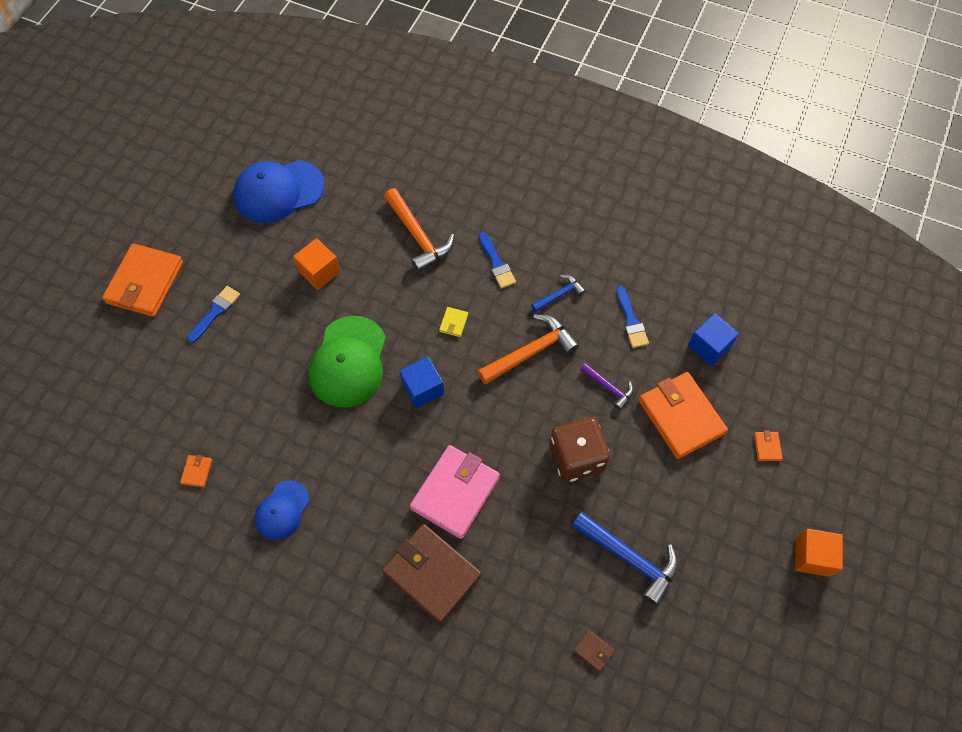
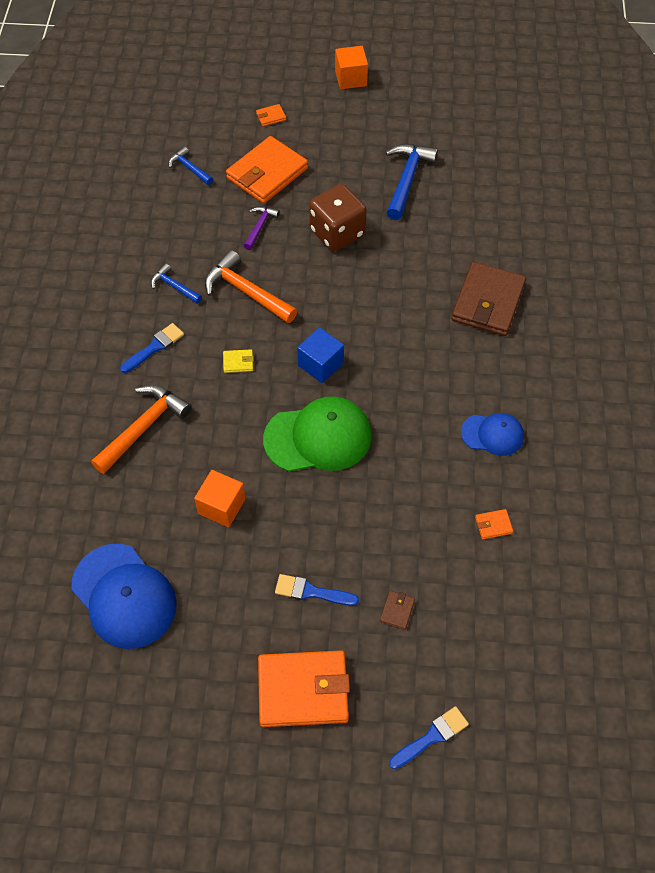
camera: 110 degrees left, 5 degrees down
(455, 493) = (410, 307): pink wallet -> none
(593, 651) = (490, 184): brown wallet -> brown wallet (397, 611)
(631, 321) = (183, 226): blue brush -> blue brush (431, 737)
(709, 346) = (190, 168): blue cube -> blue hammer

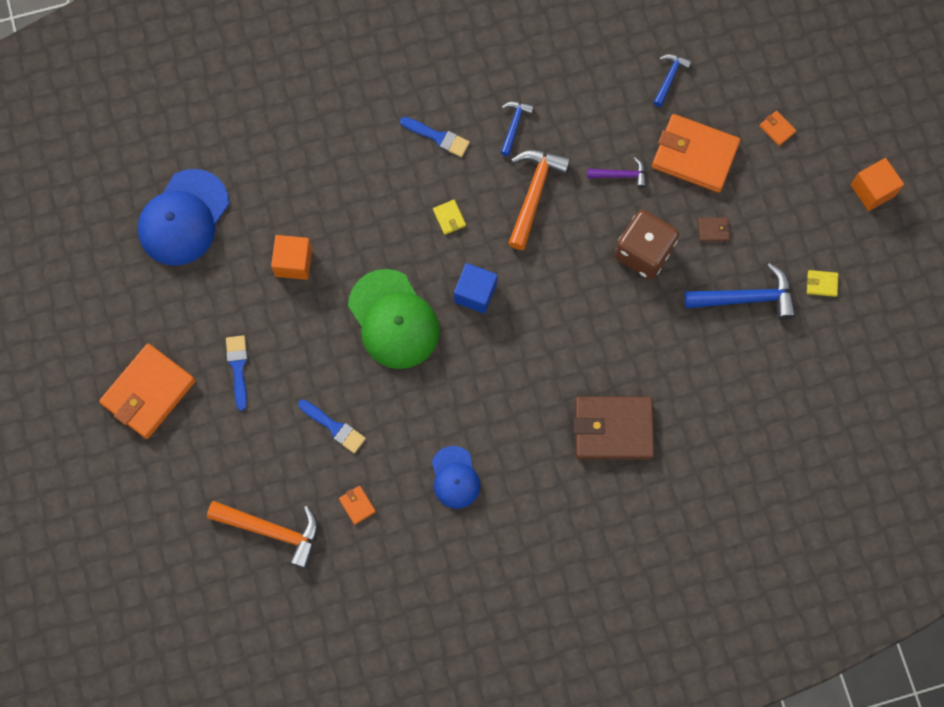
camera: 70 degrees right, 15 degrees up
(143, 428) = (348, 164): orange hammer -> orange hammer (272, 531)
(303, 690) = (148, 392): orange wallet -> orange wallet turned 60 degrees clockwise
(397, 611) = (244, 446): brown wallet -> brown wallet (713, 230)
(414, 131) = (821, 284): none -> yellow wallet
(431, 737) = (142, 509): blue brush -> blue brush (334, 427)

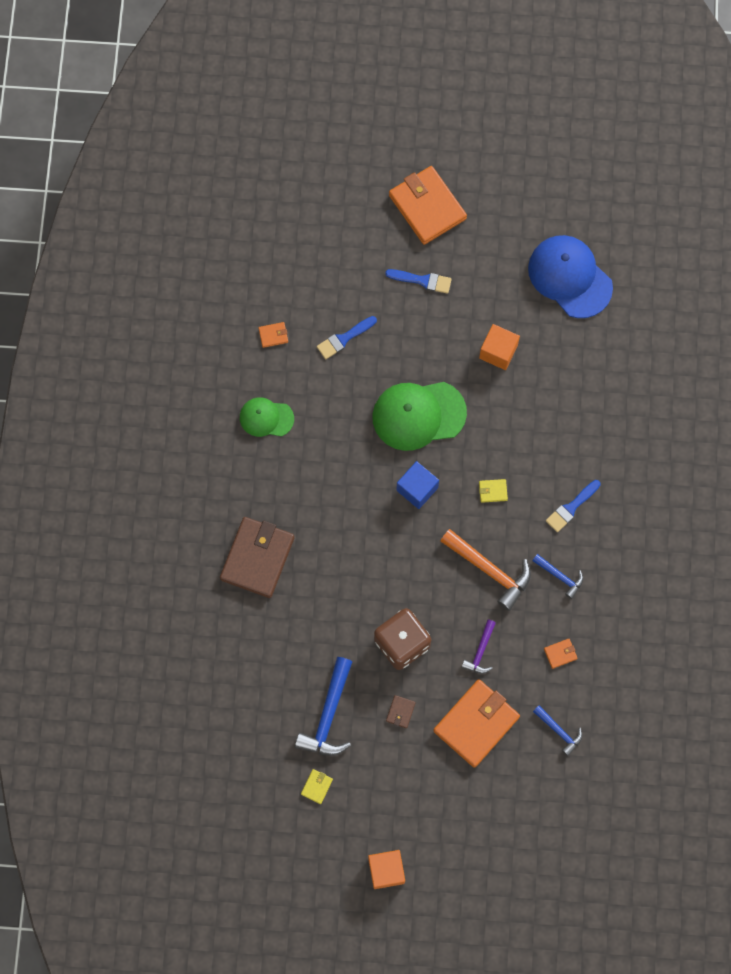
camera: 110 degrees right, 0 degrees up
(272, 531) = (278, 265): orange hammer -> none
(455, 477) = (266, 418): blue cap -> green cap
(777, 129) = (475, 808): orange wallet -> orange wallet (560, 654)

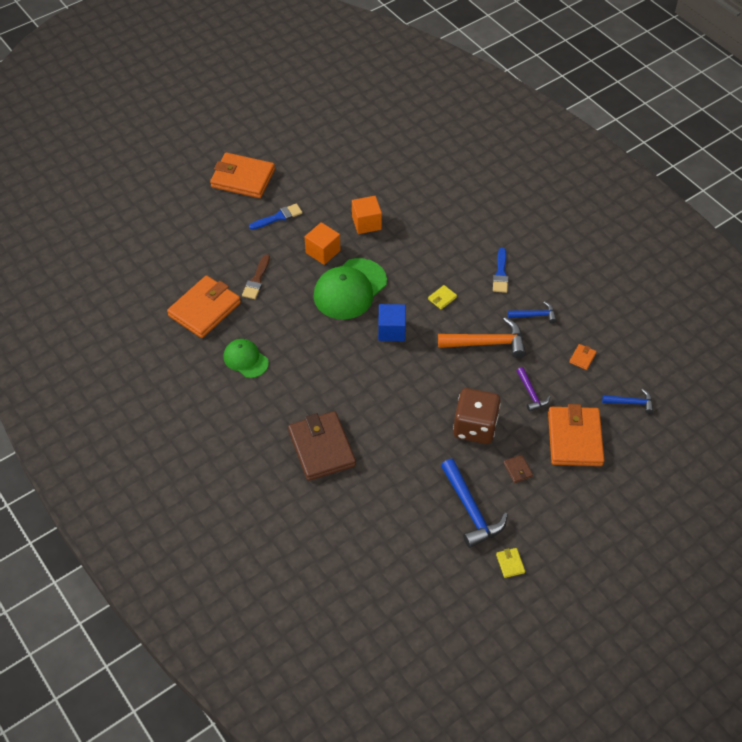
camera: 40 degrees left, 20 degrees down
(266, 418) = (245, 359): green cap -> green cap turned 75 degrees clockwise
(273, 335) = (205, 309): orange wallet -> orange wallet, size x2.50
(344, 338) = (256, 280): blue brush -> brown brush
(386, 870) = (615, 580): orange cube -> orange cube (323, 251)
(570, 277) = (371, 159): blue cap -> none

